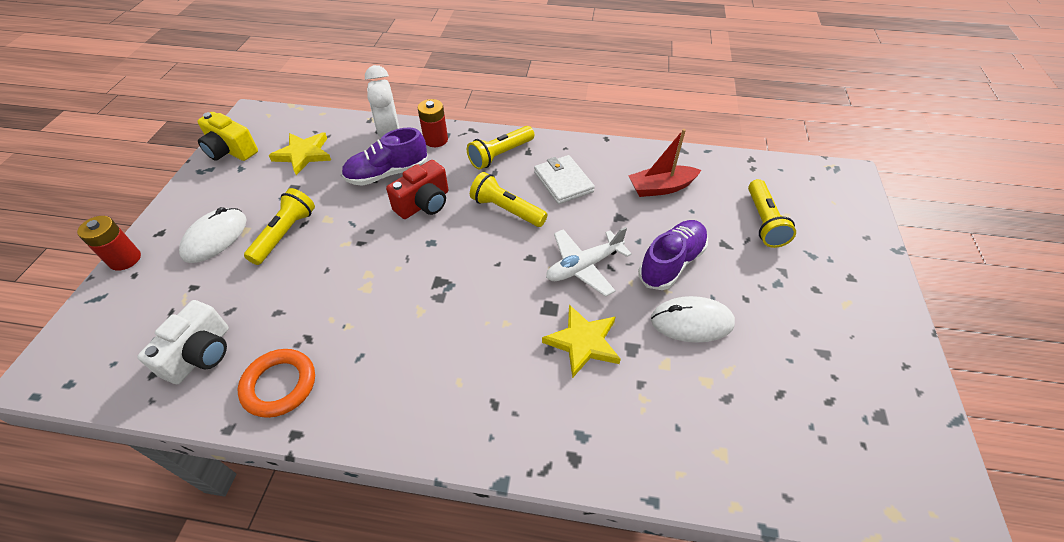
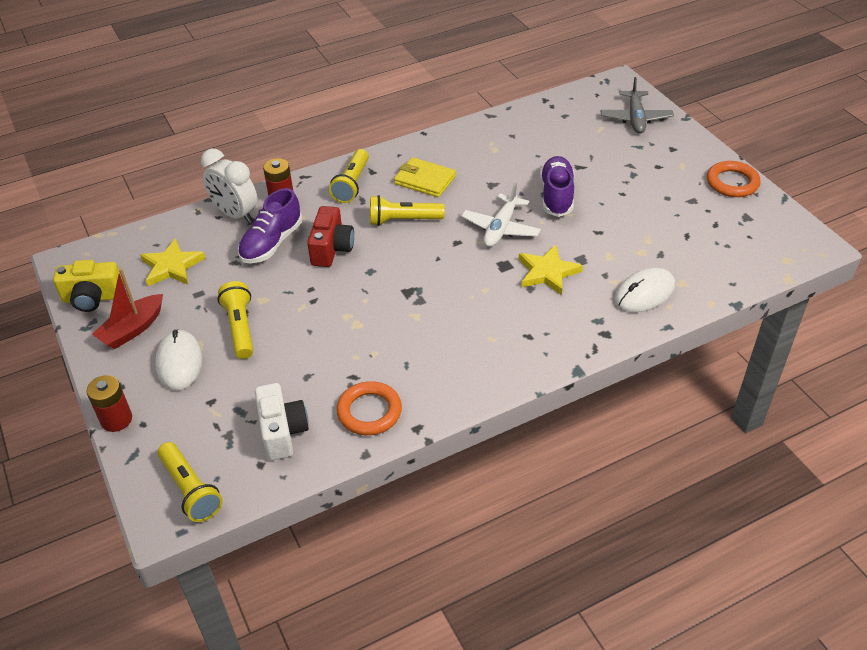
camera: 35 degrees left, 5 degrees down
(563, 182) = (425, 180): white wallet -> yellow wallet
(661, 188) = (501, 150): red boat -> red boat (132, 329)
(691, 322) = (602, 224): white mouse -> white mouse (644, 293)
(763, 222) = (591, 140): yellow flashlight -> yellow flashlight (190, 490)
(835, 223) = (635, 118): none -> grey plane
(896, 359) = (732, 183): none -> orange ring

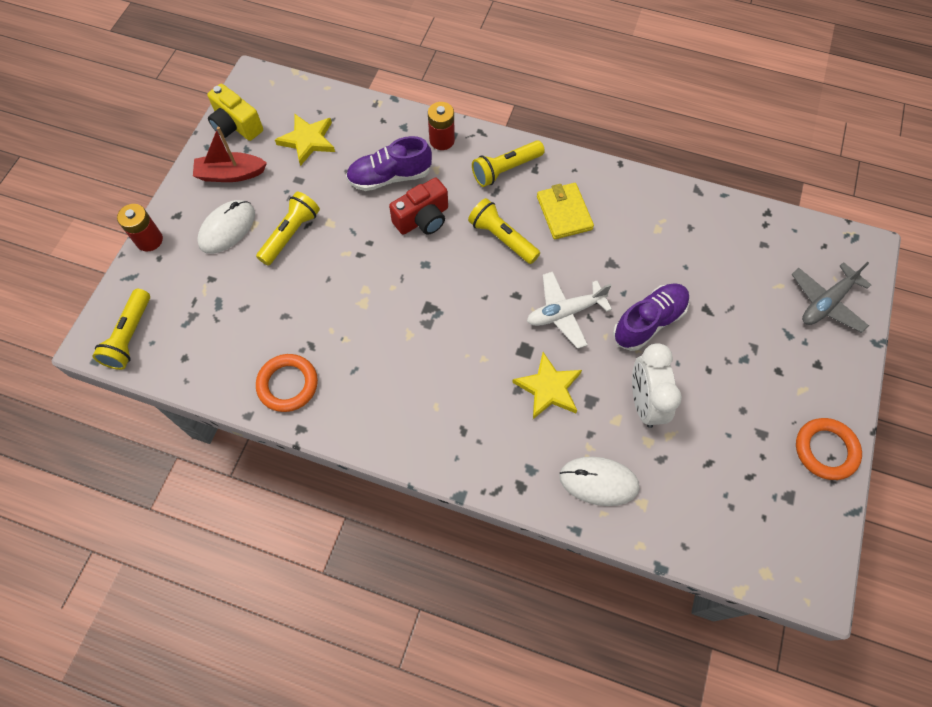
camera: 45 degrees right, 20 degrees up
(235, 214) = (396, 128): white clock -> white clock (644, 402)
(282, 432) = (222, 346): white camera -> none

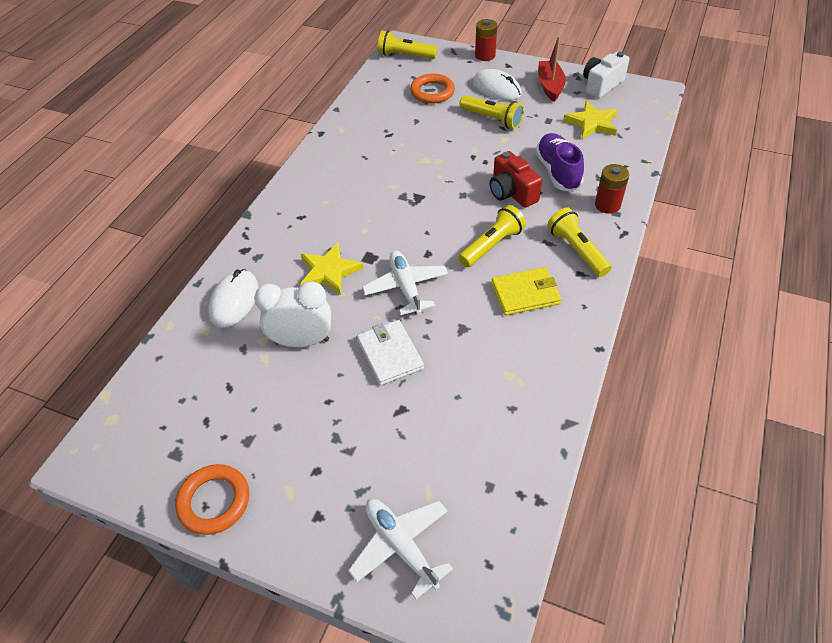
camera: 95 degrees right, 15 degrees down
(236, 125) = (601, 85): yellow camera -> white camera
(288, 384) = (357, 125): orange ring -> orange ring (432, 92)
(649, 322) = (390, 354): purple shoe -> white wallet
(826, 302) = (401, 546): grey plane -> white plane

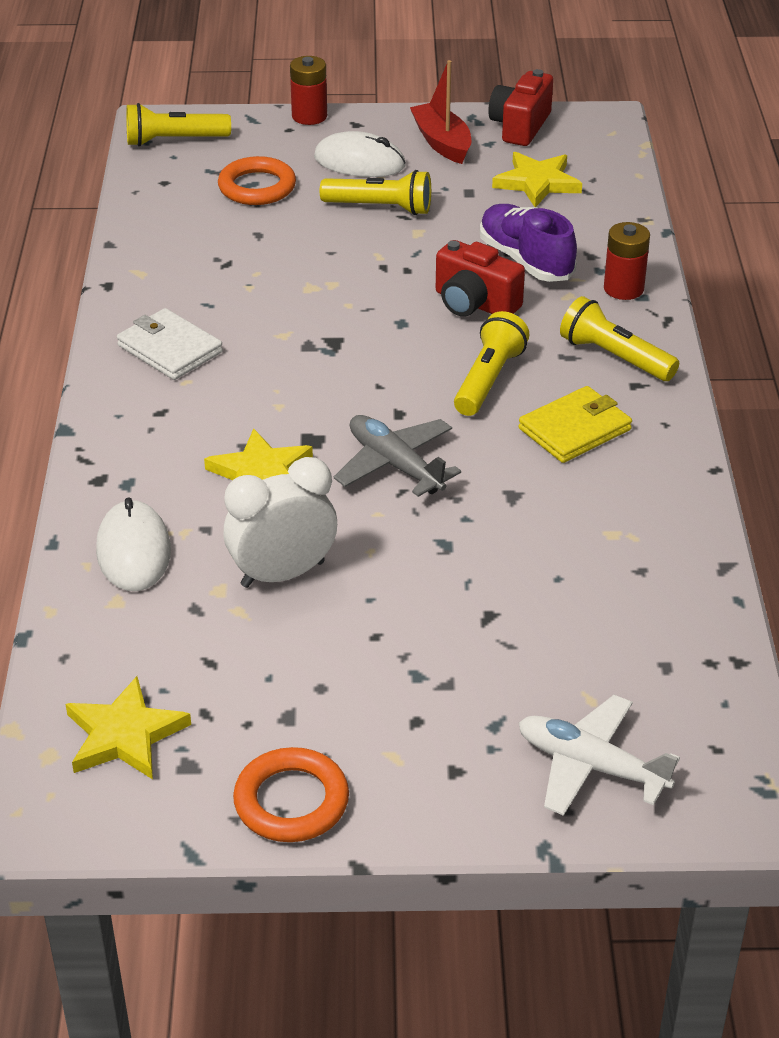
camera: 25 degrees left, 10 degrees down
(156, 420) = (124, 735): none -> yellow star
(390, 354) = (428, 554): white wallet -> white wallet (170, 349)
(406, 287) = (395, 465): white plane -> grey plane
(601, 85) = (520, 126): white camera -> red camera

